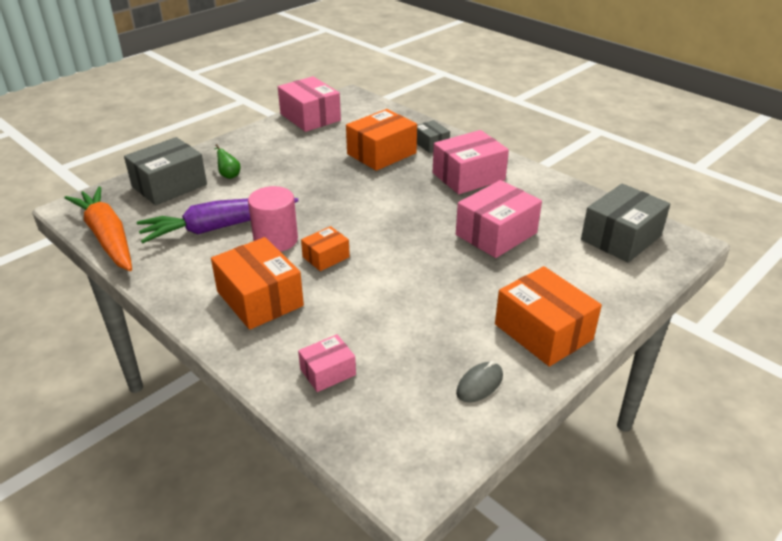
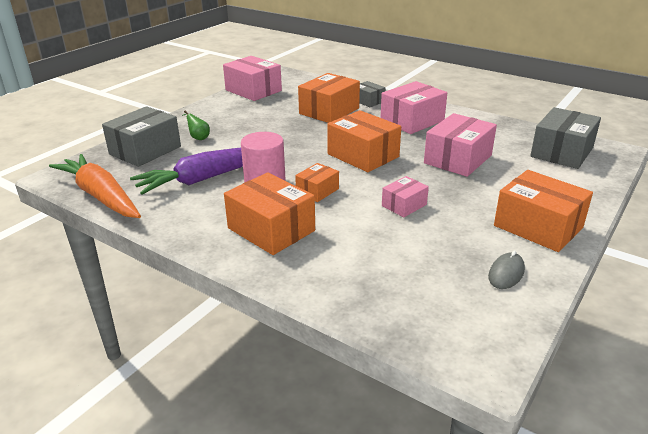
camera: 10 degrees left, 5 degrees down
(328, 372) = (364, 281): pink box -> pink box (404, 205)
(393, 217) = (363, 155): none -> orange box

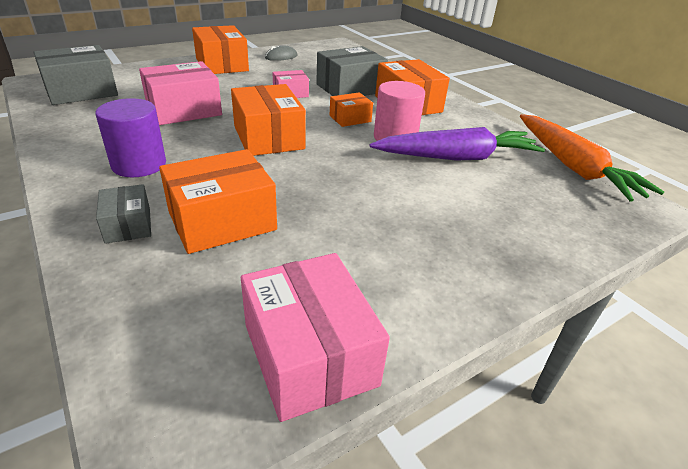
camera: 160 degrees left, 5 degrees up
(145, 150) = (544, 220): grey box -> grey box (350, 88)
(198, 138) = (463, 223): green pear -> none
(412, 121) = (139, 164): pink box -> purple cylinder

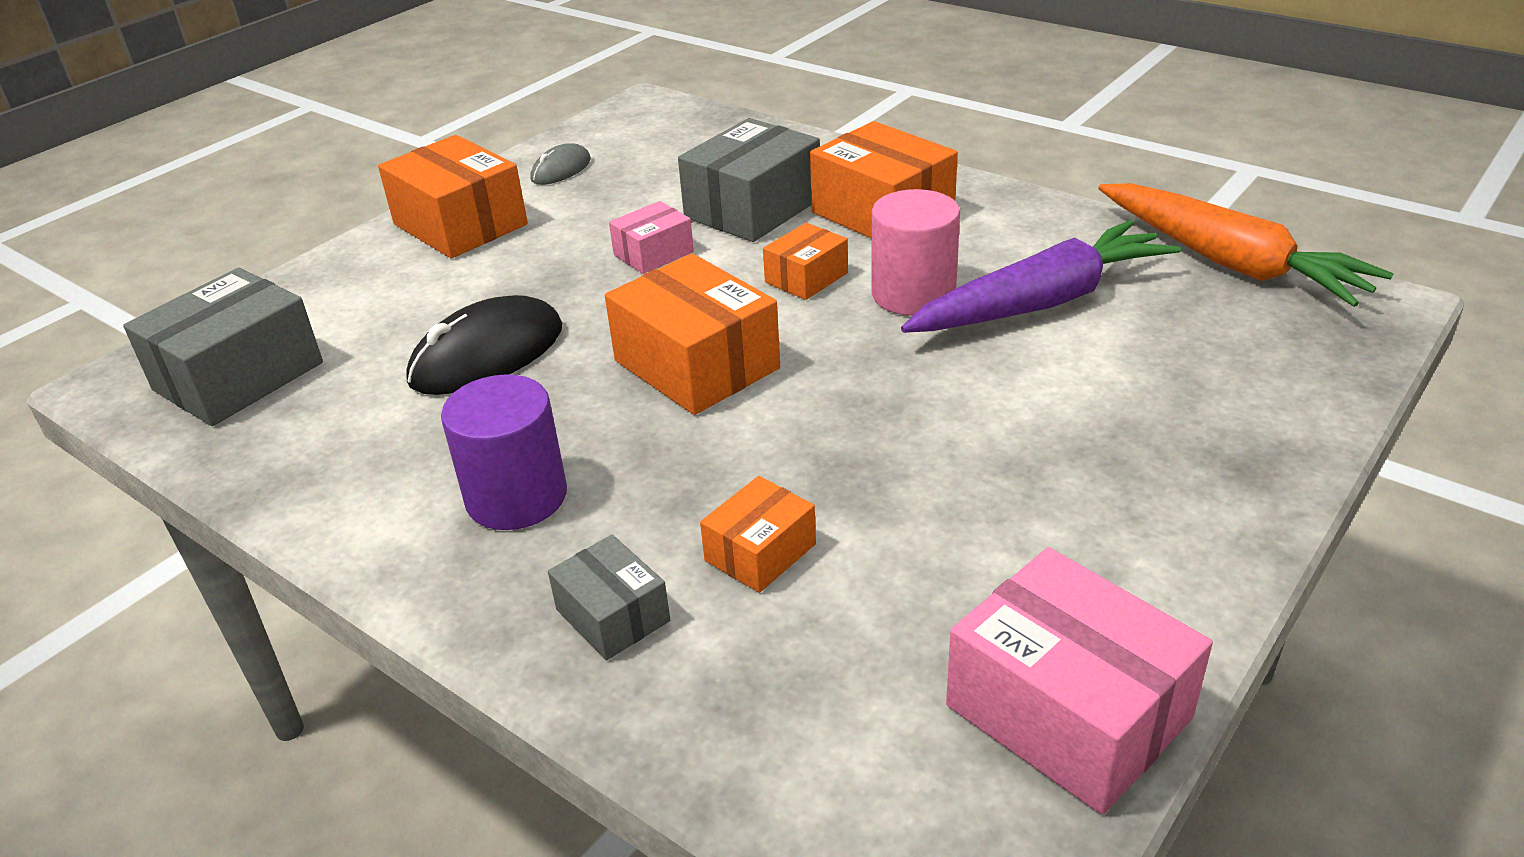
camera: 15 degrees left, 0 degrees up
(184, 110) = (487, 355): pink box -> black mouse
(222, 221) = (760, 552): orange box -> orange box, size x0.55

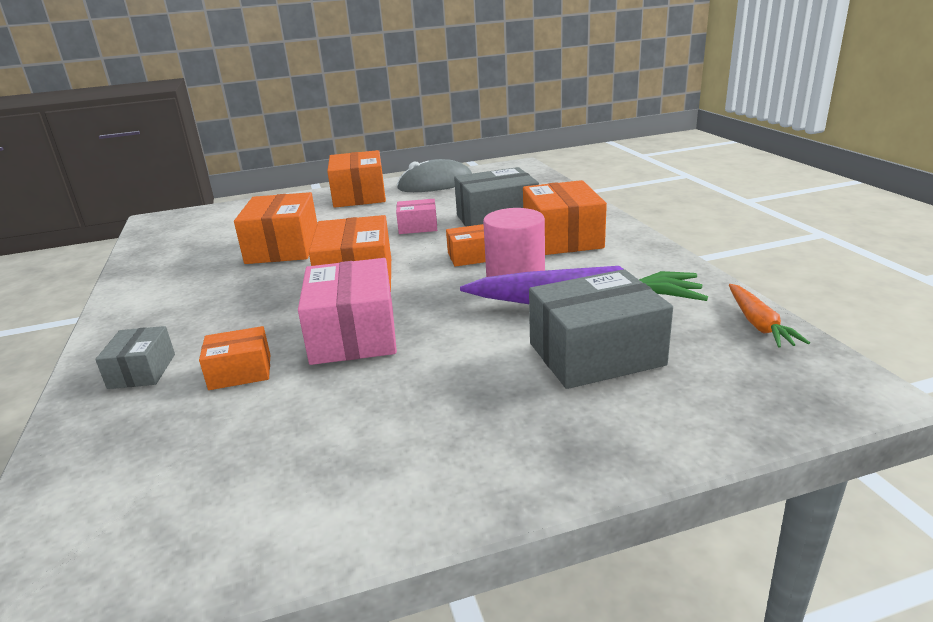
camera: 35 degrees right, 10 degrees down
(238, 376) = (192, 229): grey box -> grey box (596, 354)
(487, 355) = (283, 247): black mouse -> orange box
(516, 497) = (196, 306): purple cylinder -> none
(561, 170) = (435, 184): grey mouse -> grey mouse, size x1.80
(1068, 711) = (232, 534): pink box -> pink box (353, 334)
(1229, 262) = (758, 324): orange carrot -> orange carrot, size x0.51

